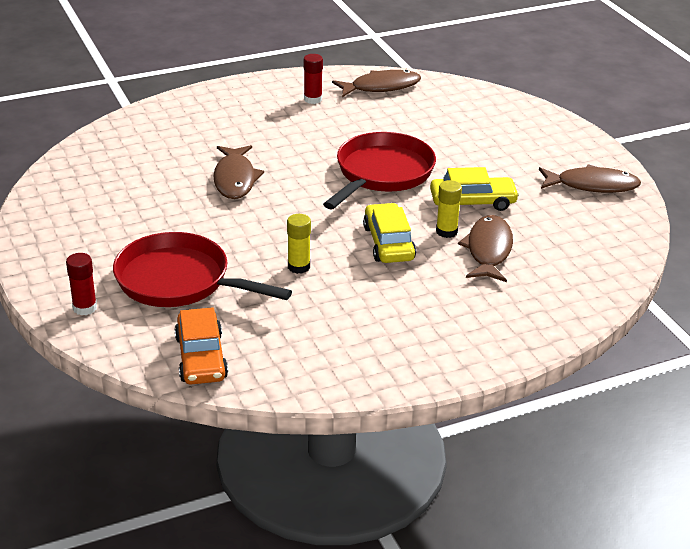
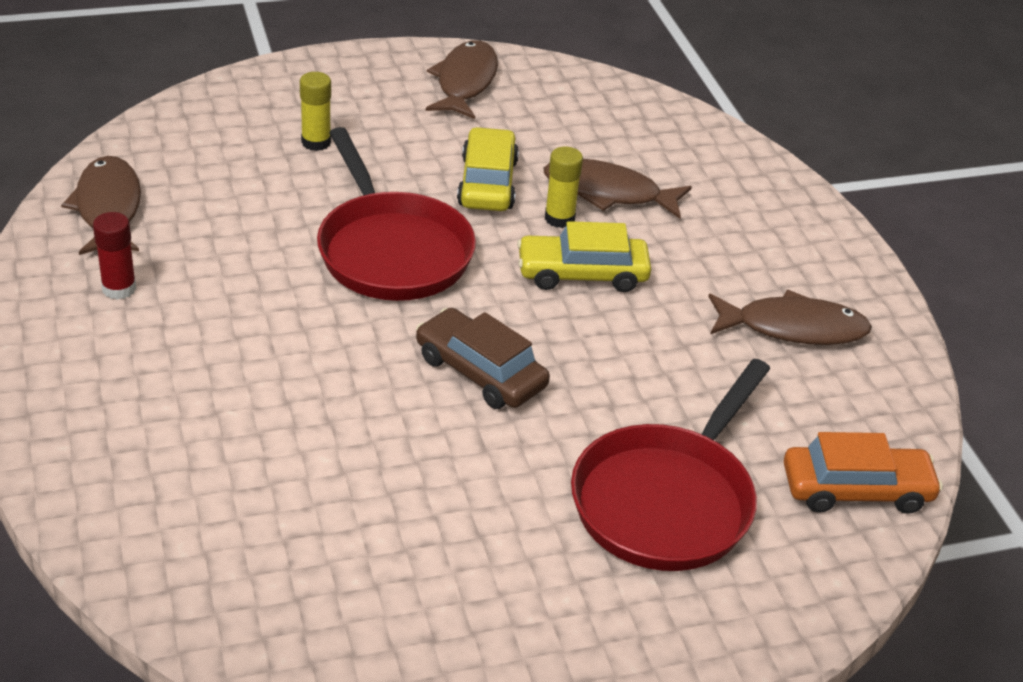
camera: 85 degrees left, 5 degrees up
(85, 308) = (739, 621): red glue stick -> none
(235, 179) = (370, 410): brown fish -> brown fish (793, 328)
(278, 211) = (480, 372): none -> brown car
(299, 267) = (635, 367): yellow glue stick -> yellow glue stick (316, 142)
(382, 173) = (391, 251): red pan -> red pan turned 150 degrees counterclockwise

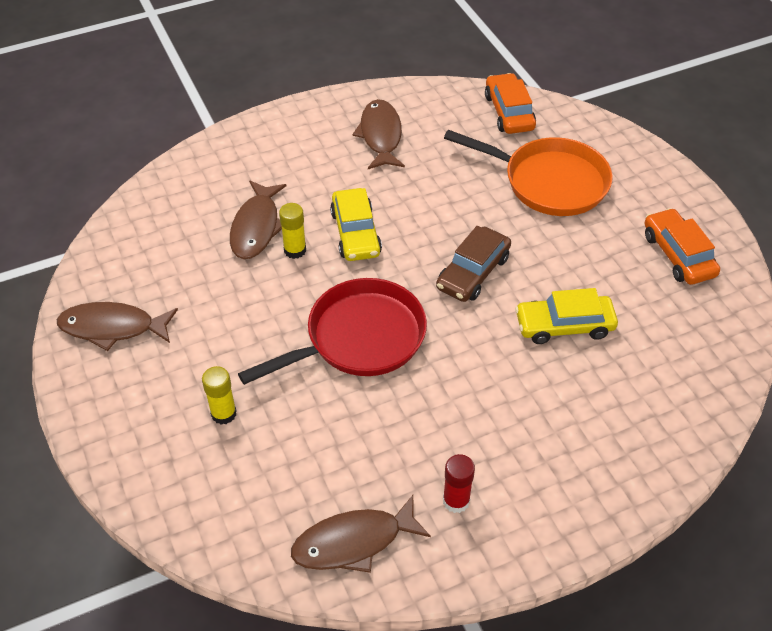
camera: 95 degrees left, 10 degrees up
(462, 627) = (678, 255): none -> orange car
(487, 183) = (259, 295): yellow car -> yellow car (564, 325)
(667, 501) = (549, 182): red pan -> orange pan

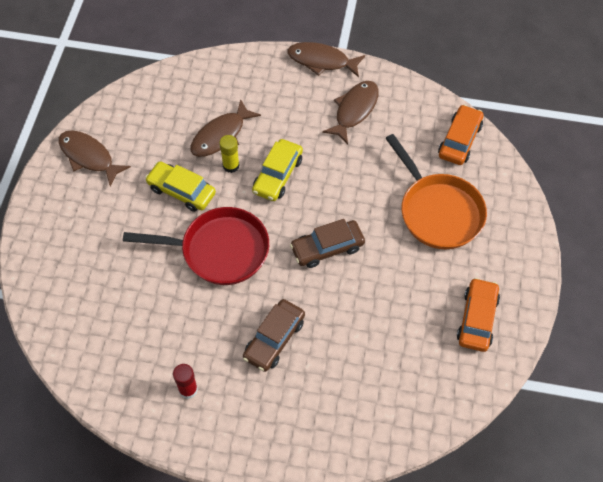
camera: 35 degrees right, 10 degrees up
(223, 413) = (106, 251): yellow glue stick -> none
(353, 542) = (113, 375): brown fish -> brown fish (321, 61)
(501, 391) = (274, 339): none -> brown car
(564, 325) = (352, 321): yellow car -> yellow car (181, 191)

